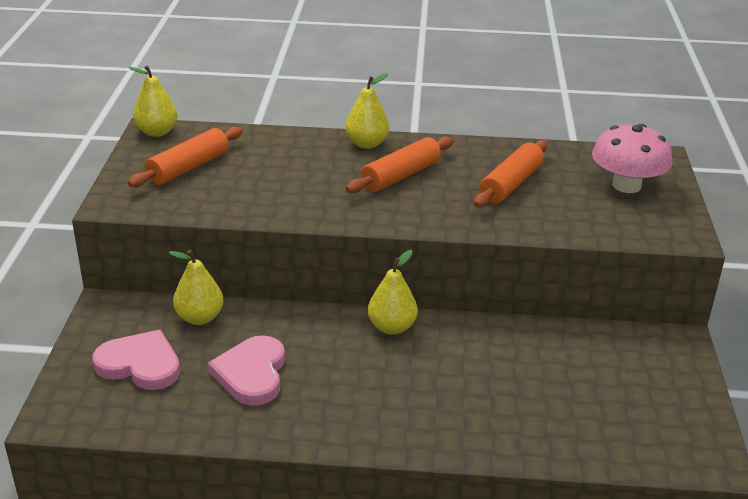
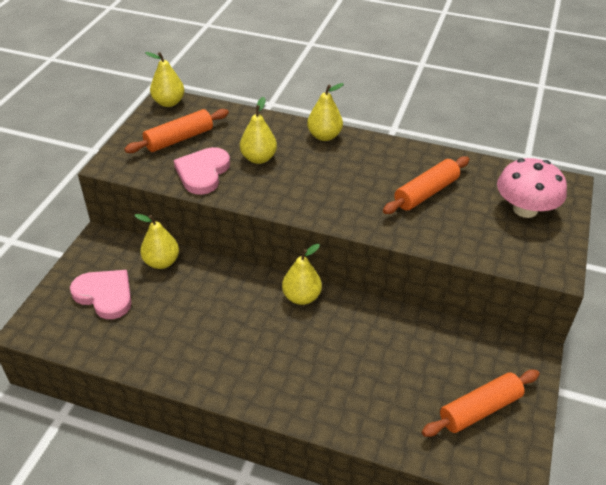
camera: 15 degrees right, 10 degrees up
(251, 373) = (181, 318): pink heart -> pink heart (203, 173)
(298, 175) = (258, 158): none -> yellow pear
(401, 176) = (339, 171): orange rolling pin -> orange rolling pin (480, 409)

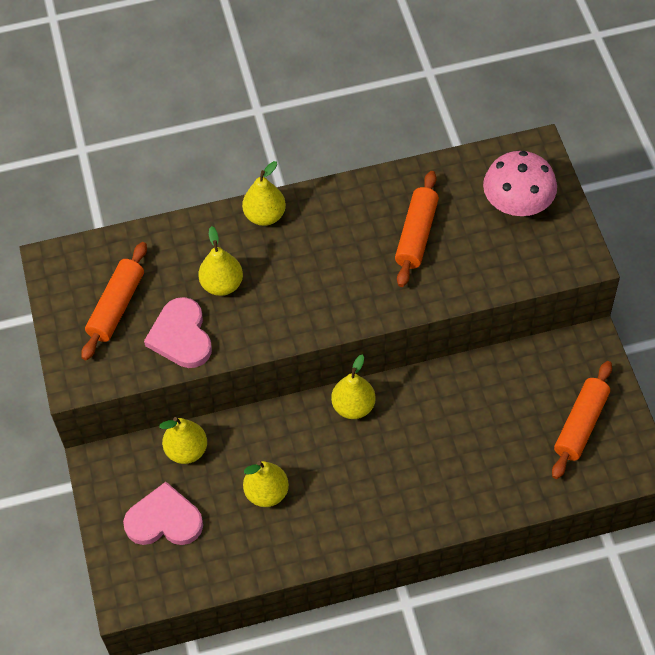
camera: 30 degrees left, 15 degrees up
(169, 102) = (58, 262): yellow pear -> yellow pear (267, 493)

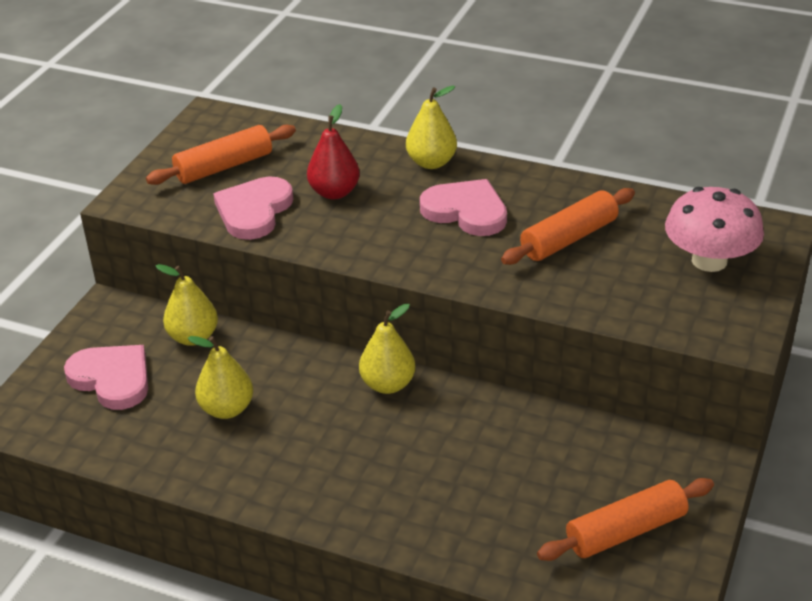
camera: 35 degrees right, 20 degrees down
(222, 285) = (334, 192): yellow pear -> red pear
(329, 249) = (466, 211): none -> pink heart

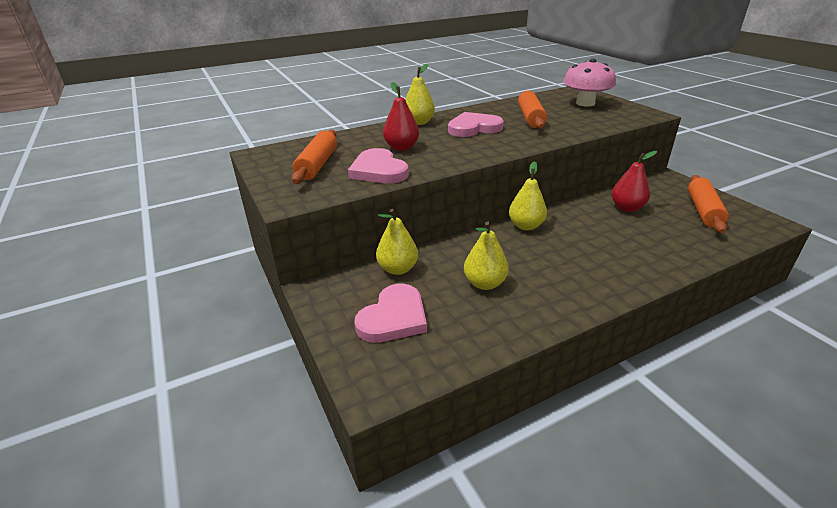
camera: 50 degrees left, 5 degrees down
(112, 379) = (393, 317): pink heart -> pink heart turned 135 degrees clockwise
(544, 453) = (627, 208): none -> red pear

